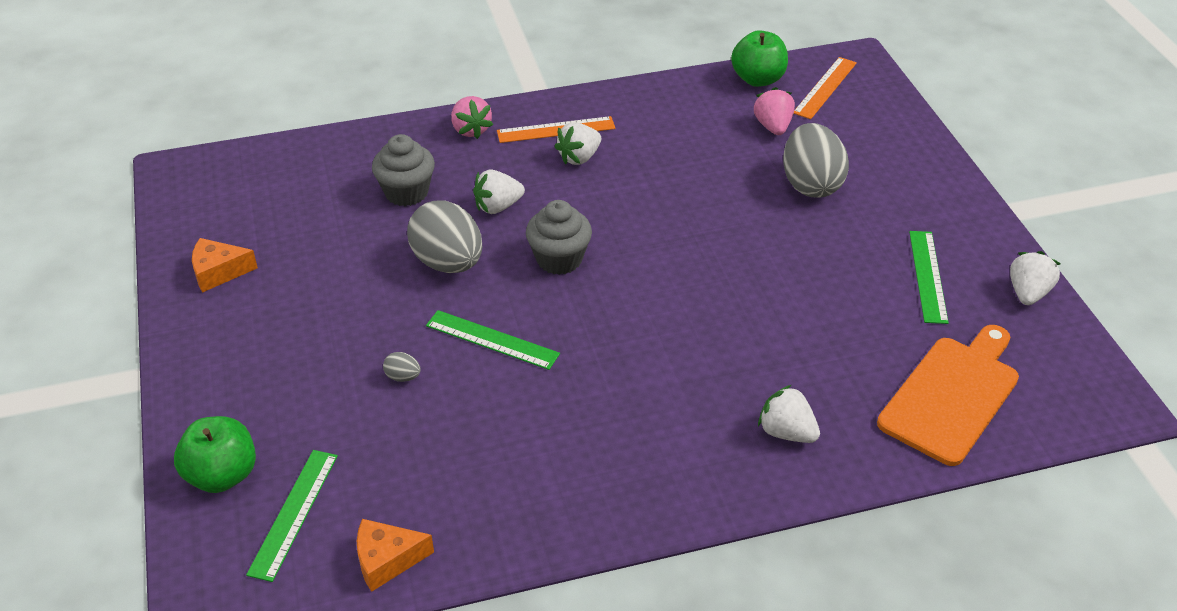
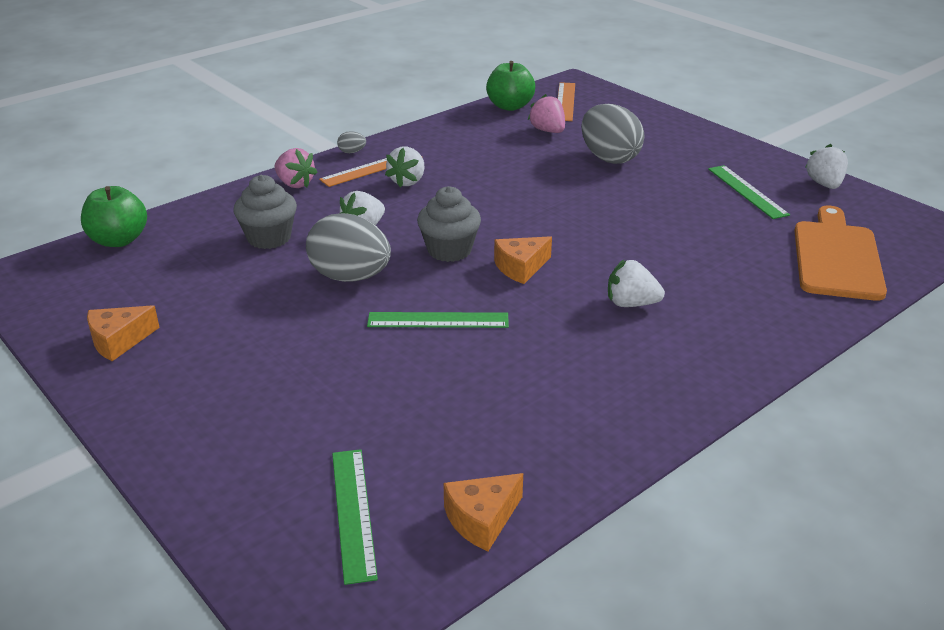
camera: 25 degrees left, 10 degrees down
(222, 475) = (249, 505): green apple -> green apple (119, 240)
(403, 377) = (376, 370): grey egg -> grey egg (352, 152)
(612, 302) = (520, 267): none -> orange cheese
(786, 432) = (741, 314): white strawberry -> white strawberry (631, 304)

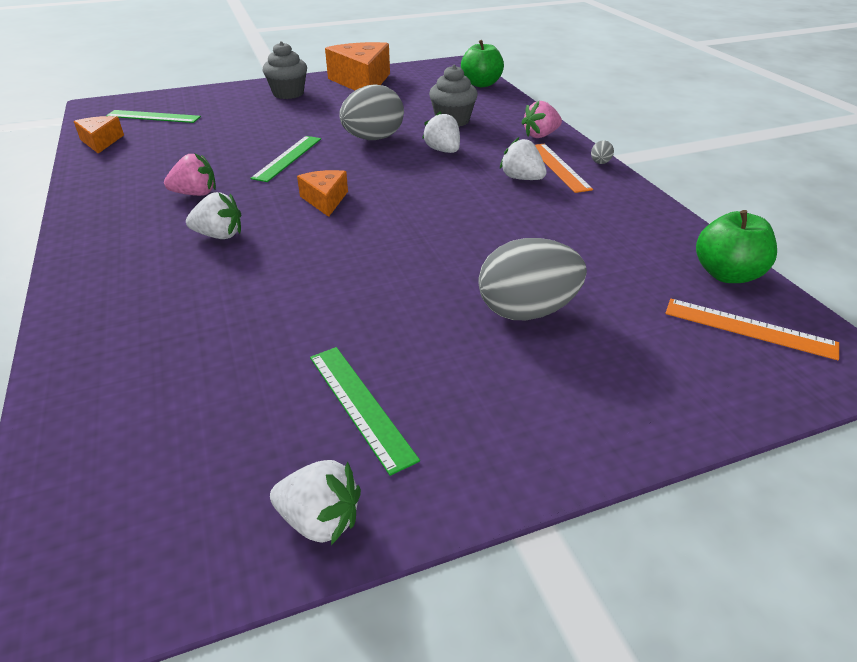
camera: 110 degrees right, 5 degrees up
(119, 341) = (362, 81): orange cheese -> orange cheese, size x1.89
(449, 250) = (380, 176): grey cupcake -> grey cupcake (288, 93)
(548, 131) = (631, 284): pink strawberry -> pink strawberry (195, 194)
(631, 304) = (219, 235): white strawberry -> white strawberry turned 60 degrees clockwise
(747, 191) = (360, 405): green ruler -> green ruler turned 60 degrees clockwise
(836, 257) = (139, 411): orange cutting board -> none

